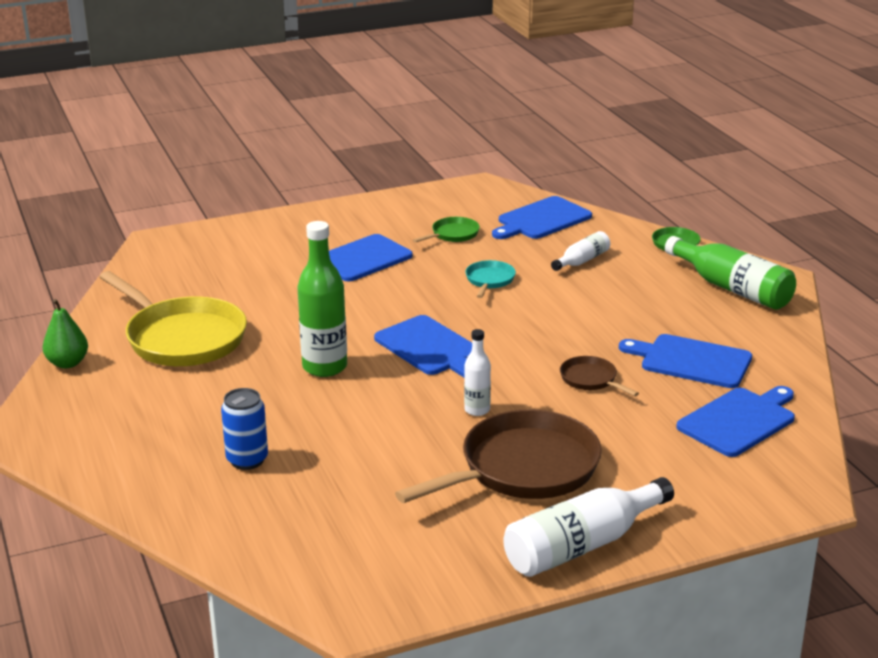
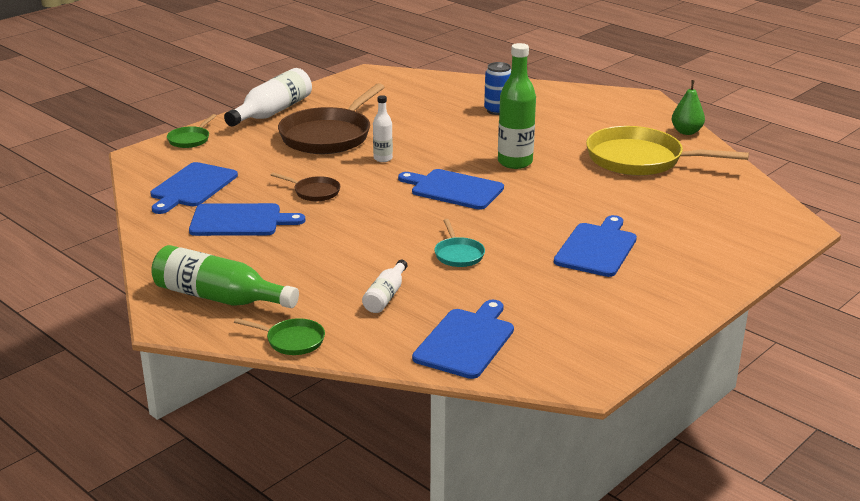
camera: 155 degrees right, 0 degrees up
(453, 234) = (542, 297): green pan -> green pan (190, 139)

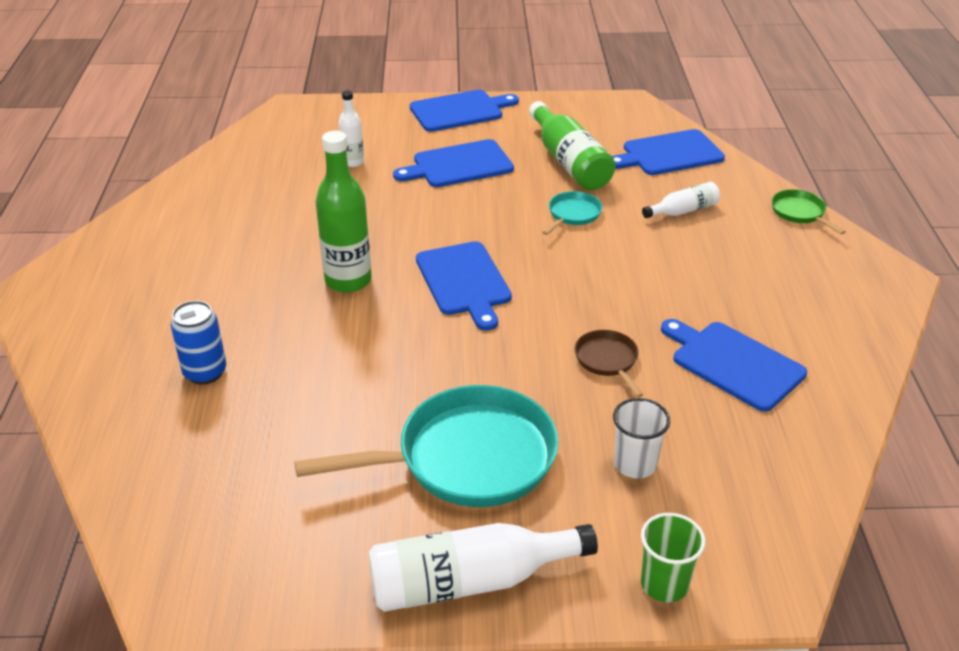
camera: 135 degrees left, 10 degrees up
(190, 139) = (664, 584): green pan -> green cup
(192, 187) = (745, 458): blue cutting board -> blue cutting board (459, 111)
(219, 298) = (832, 279): green bottle -> green bottle (569, 161)
(247, 164) = (635, 464): none -> white cup
(329, 136) = (466, 458): brown pan -> turquoise pan
(383, 159) = (465, 369): white bottle -> white bottle (353, 162)
(640, 160) = (241, 217): yellow pan -> none
(686, 132) = (125, 222): green pear -> none

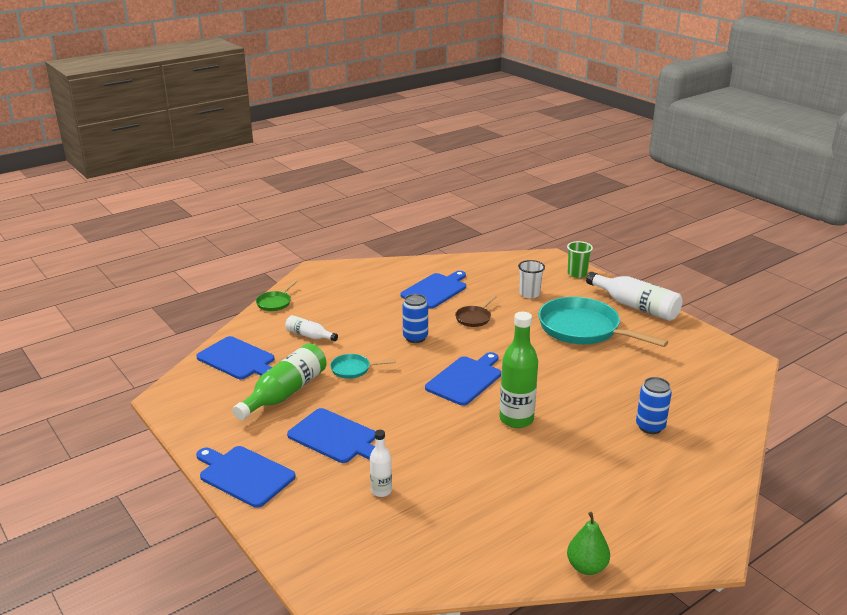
camera: 125 degrees left, 10 degrees down
(127, 219) = (586, 567): none -> green pear
(602, 285) = (415, 337): none -> blue can
(733, 363) = (435, 290): blue cutting board -> blue cutting board turned 150 degrees counterclockwise

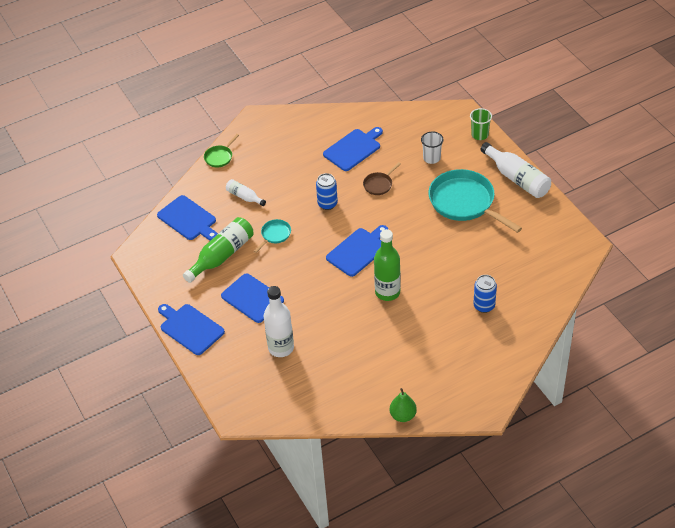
camera: 10 degrees right, 20 degrees up
(353, 369) = (275, 235): turquoise pan -> turquoise pan turned 120 degrees clockwise
(381, 491) = (281, 348): white bottle -> white bottle, size x1.83

